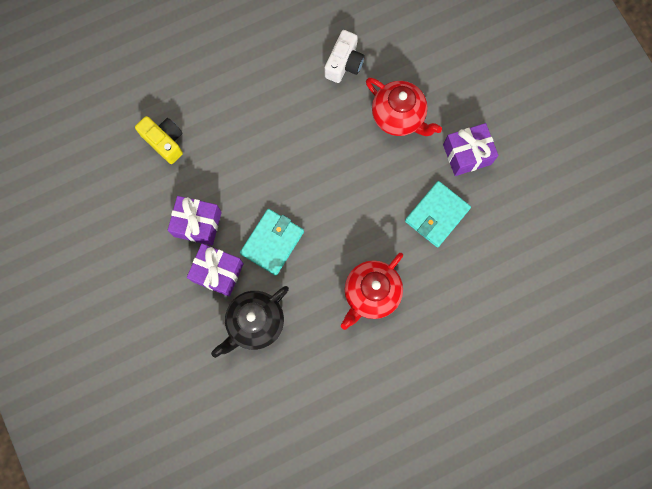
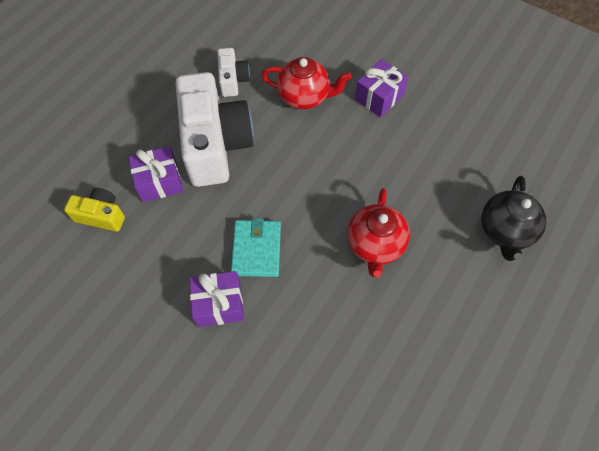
camera: 30 degrees left, 15 degrees down
(198, 224) = (174, 271): purple gift -> purple gift (160, 182)
(255, 323) = (284, 331): black teapot -> black teapot (505, 231)
(292, 123) = (215, 144): none -> white camera
(437, 215) = (387, 153): turquoise wallet -> none

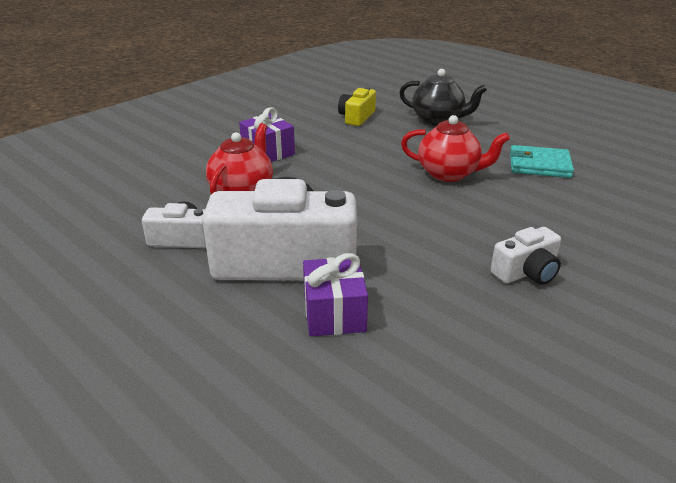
camera: 80 degrees left, 30 degrees down
(101, 215) = (382, 380): yellow camera -> yellow camera (356, 117)
(219, 304) = (526, 272): purple gift -> white camera
(256, 250) = (451, 241): turquoise wallet -> turquoise wallet (539, 165)

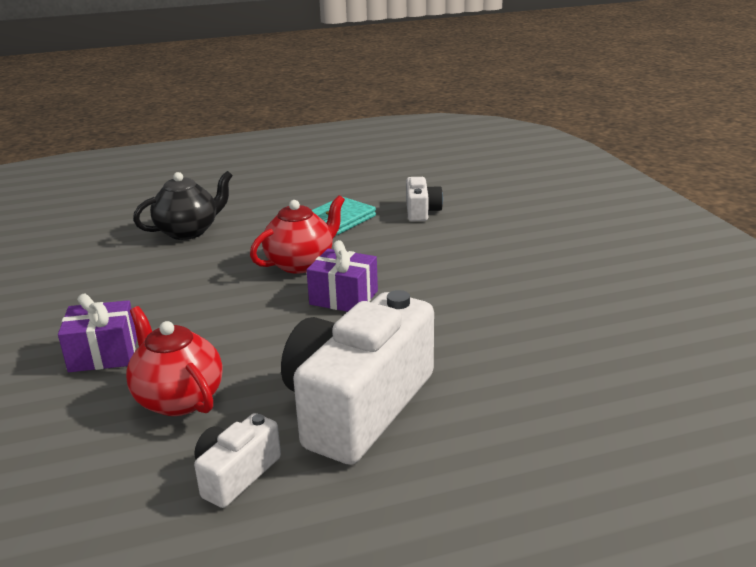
camera: 60 degrees left, 5 degrees down
(334, 313) = (472, 400): purple gift -> purple gift (343, 297)
(356, 117) = (107, 271): yellow camera -> none
(526, 272) = (489, 286): white camera -> white camera (421, 211)

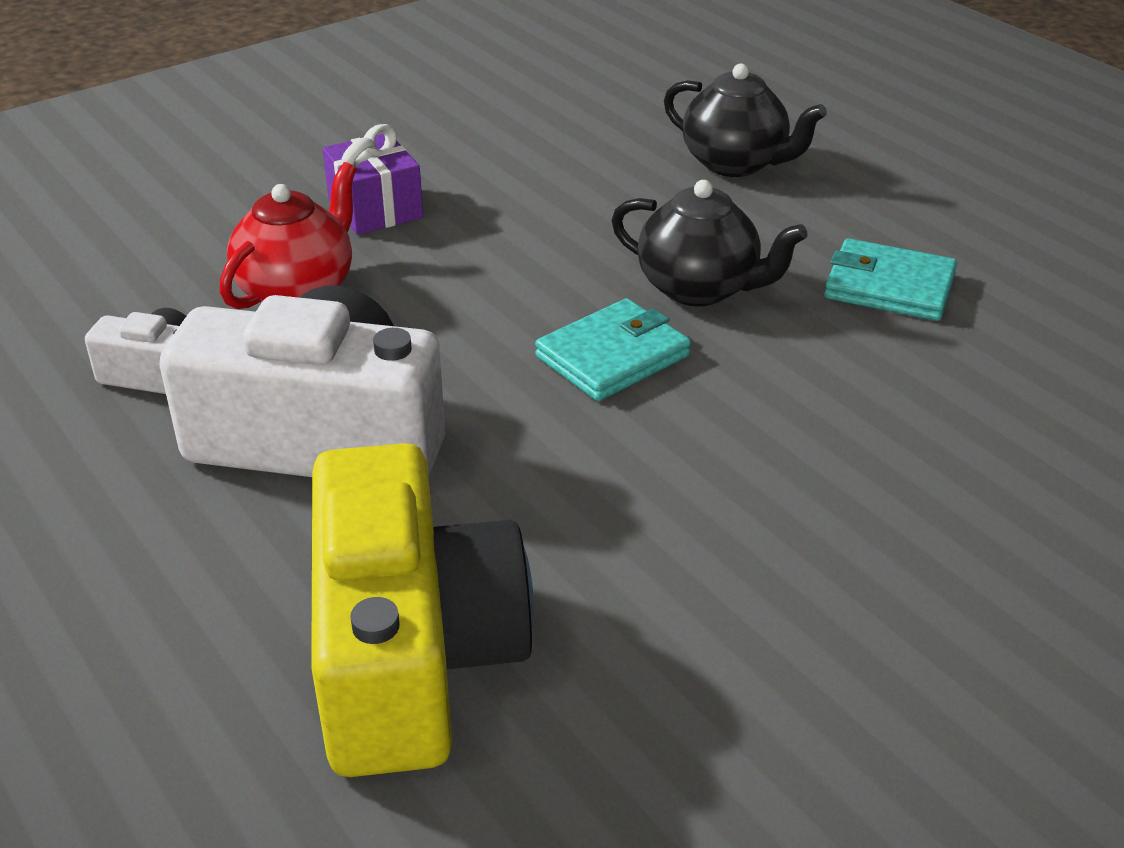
camera: 70 degrees right, 10 degrees up
(301, 263) = (700, 288): red teapot -> black teapot
(343, 297) = (613, 356): purple gift -> turquoise wallet
(421, 211) = (1007, 371): white camera -> none
(564, 395) = (412, 655): none -> yellow camera

